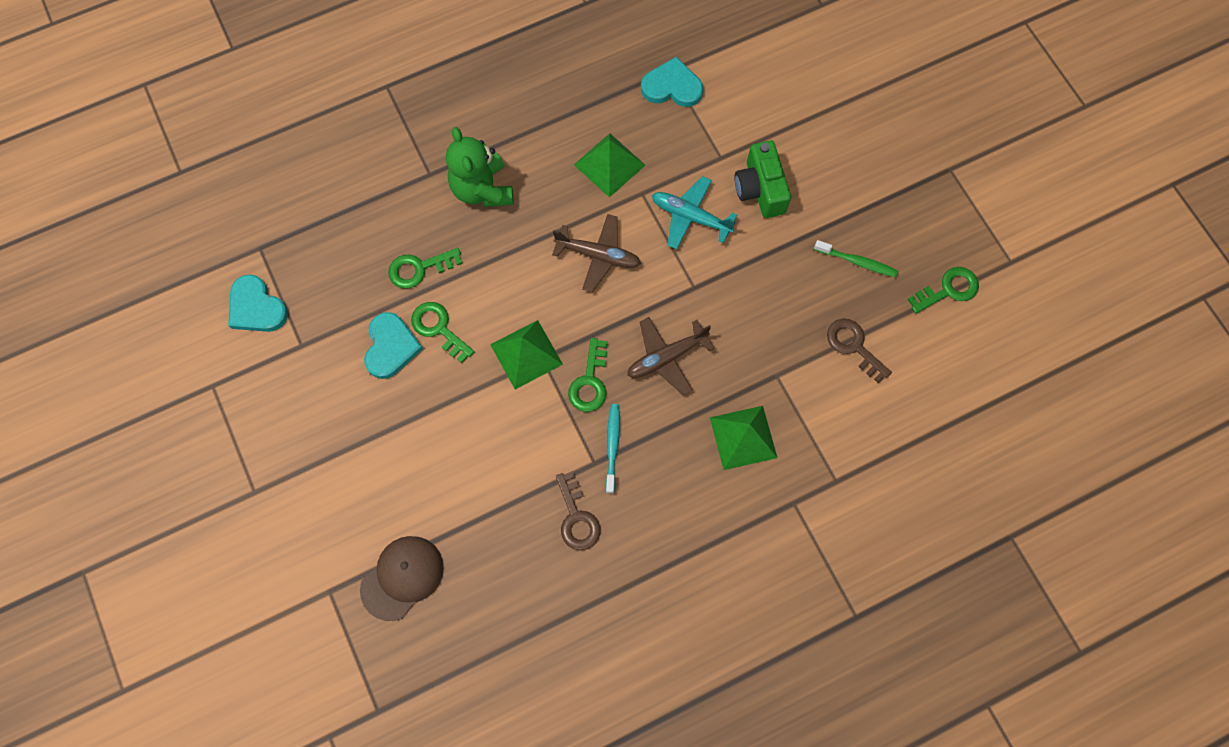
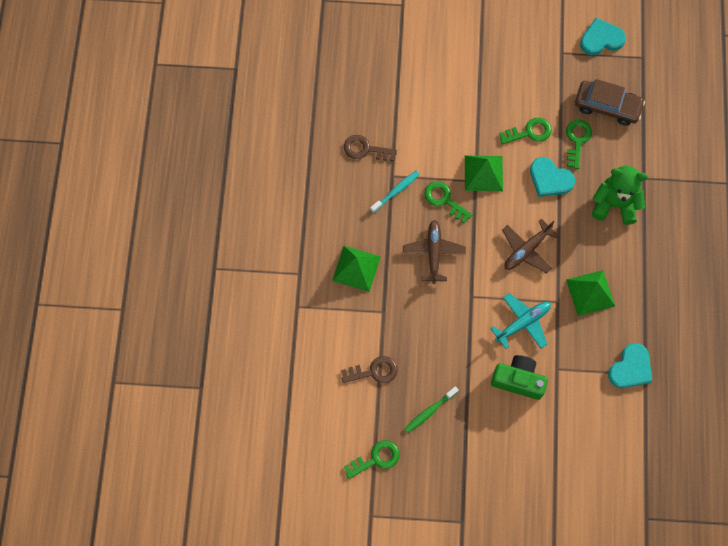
camera: 120 degrees right, 0 degrees up
(352, 256) = (607, 106): none -> brown car
(391, 347) = (532, 100): turquoise heart -> turquoise heart (550, 179)
(402, 577) = (387, 43): brown cap -> none
(612, 446) = (396, 191): turquoise toothbrush -> turquoise toothbrush turned 75 degrees counterclockwise
(948, 289) = (376, 458): green key -> green key turned 120 degrees counterclockwise

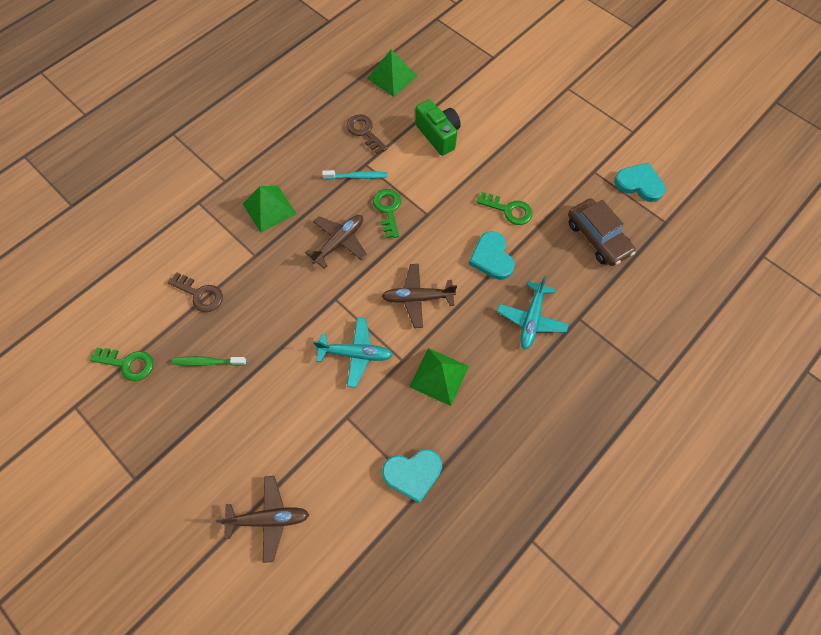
camera: 40 degrees right, 5 degrees down
(483, 173) = (440, 213): green pyramid -> green pyramid (392, 77)
(518, 380) = (304, 398): green camera -> green camera (438, 135)
(570, 470) = (269, 518): none -> brown plane
(577, 140) = (545, 245): green key -> none
(614, 204) = (531, 319): green teddy bear -> turquoise plane

